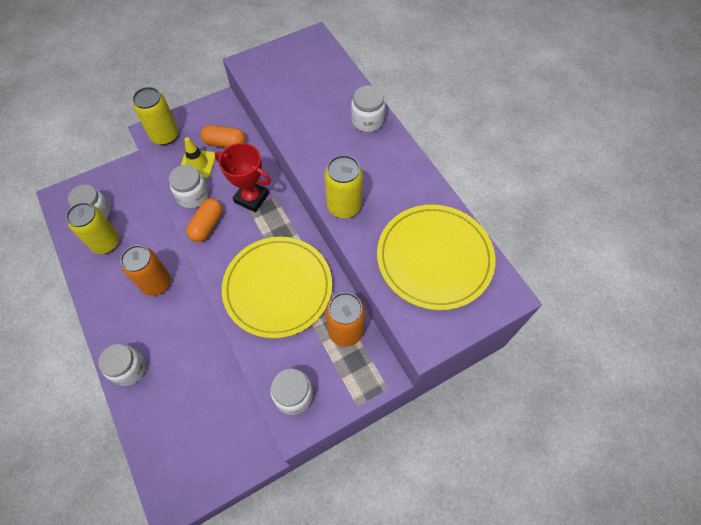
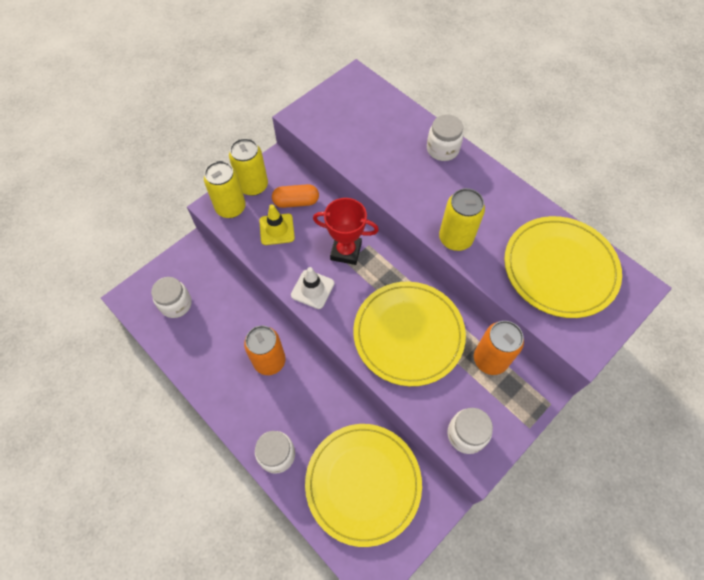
camera: 15 degrees left, 0 degrees up
(106, 243) = (199, 333): yellow can -> yellow can (253, 186)
(193, 196) = (285, 263): white jar -> none
(195, 416) = (363, 483): none -> yellow plate
(207, 225) = (312, 289): orange capsule -> white traffic cone

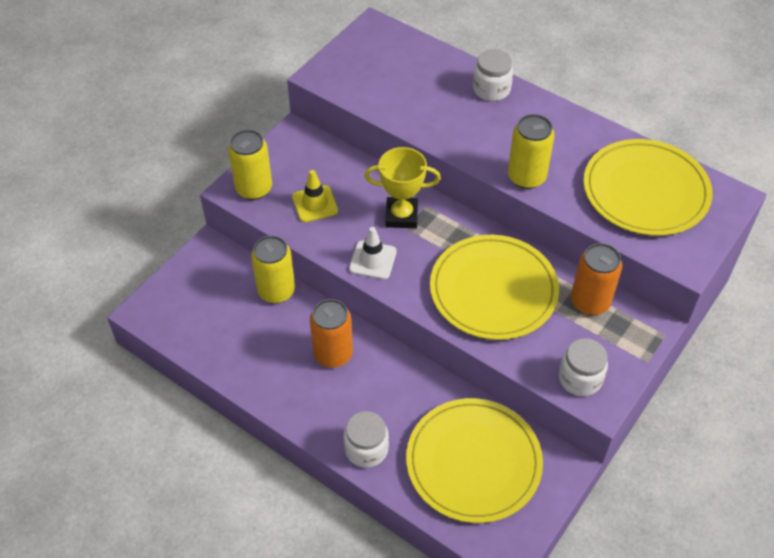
camera: 10 degrees left, 10 degrees down
(176, 304) = (203, 310): white jar -> none
(253, 186) = (275, 161): yellow can -> yellow can (276, 291)
(296, 202) = (330, 172): orange capsule -> none
(346, 251) = (401, 216): red trophy -> yellow trophy

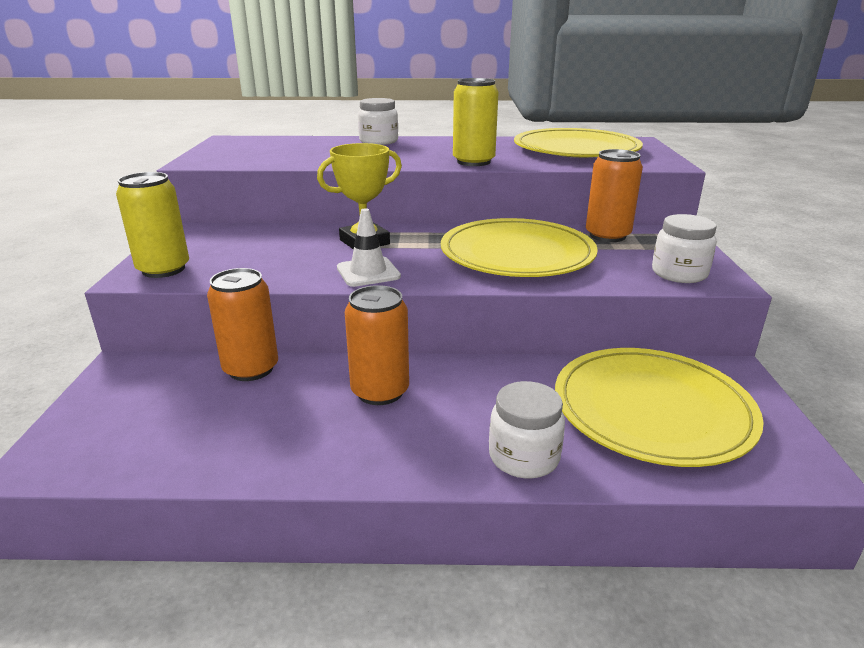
camera: 35 degrees left, 25 degrees down
(276, 291) = (251, 369): yellow can -> orange can
(315, 204) = (255, 259): yellow traffic cone -> none

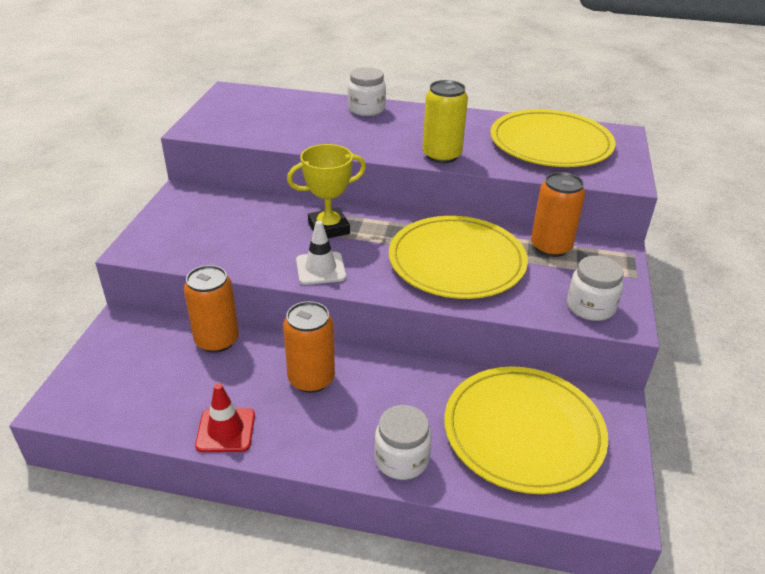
camera: 10 degrees right, 10 degrees up
(163, 269) = (157, 243): yellow can -> none
(284, 458) = (225, 430): none -> red traffic cone

